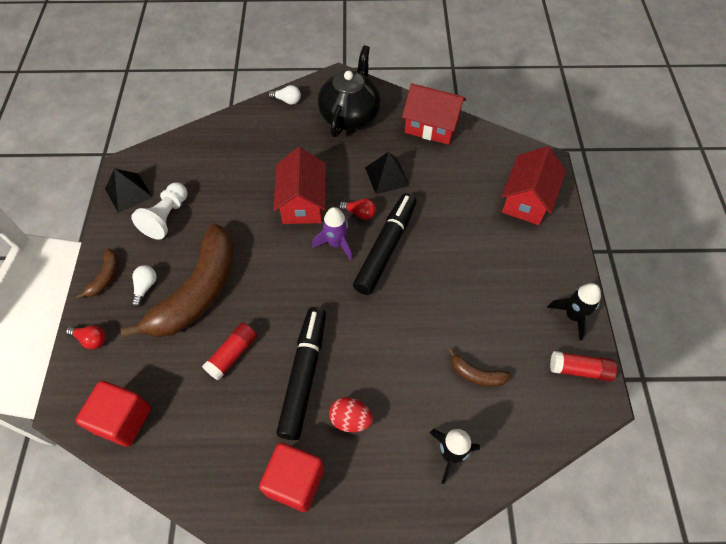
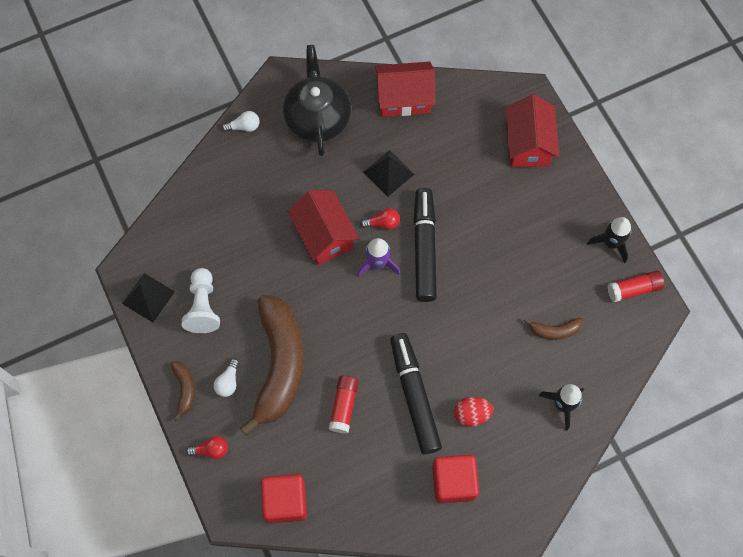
camera: 25 degrees left, 10 degrees up
(145, 287) = (228, 382): white light bulb -> white light bulb turned 150 degrees counterclockwise

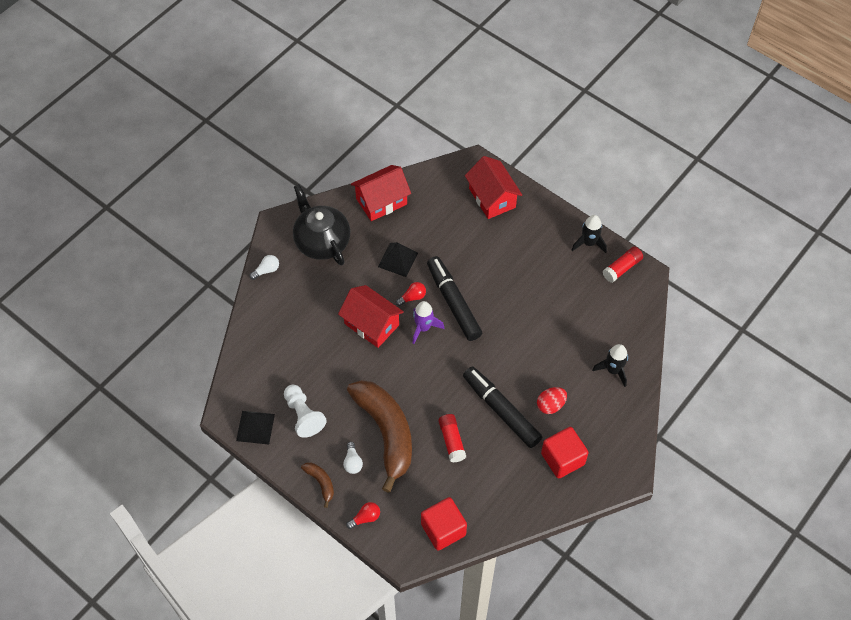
camera: 25 degrees left, 10 degrees down
(554, 330) = (580, 320): brown banana -> none

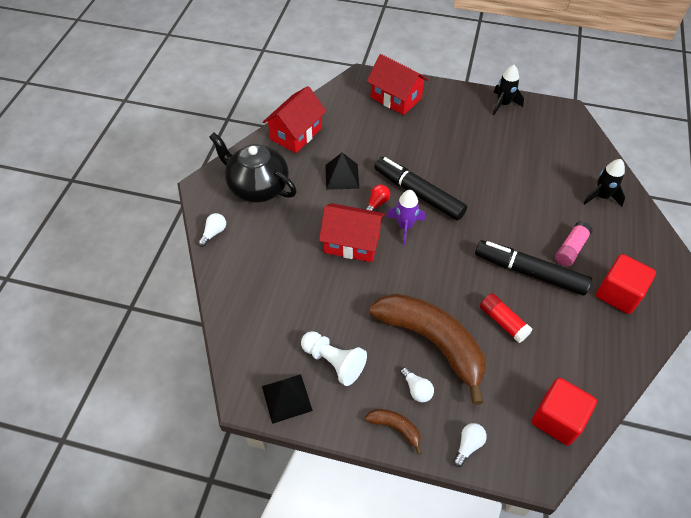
camera: 25 degrees left, 5 degrees down
(365, 518) = (468, 445): red light bulb -> white light bulb
(550, 405) = (570, 249): red egg -> pink glue stick
(622, 268) = (545, 113): red glue stick -> none

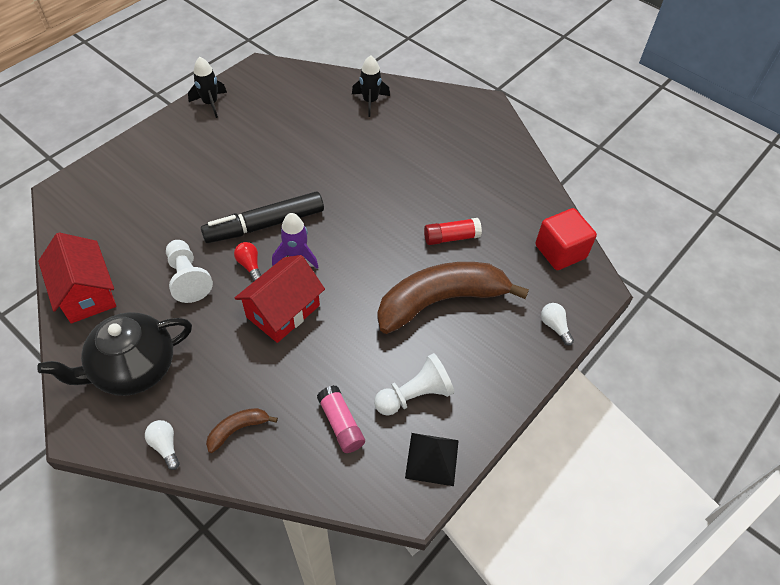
camera: 65 degrees left, 0 degrees up
(342, 176) = (188, 278): black pyramid -> white pawn
(395, 428) = (512, 375): brown banana -> brown banana (238, 429)
(396, 98) = (121, 178): red house -> none
(416, 389) = (482, 338): white light bulb -> none
(529, 272) = (413, 191): black marker -> none
(570, 249) = (408, 151): pink glue stick -> pink glue stick (341, 424)
(618, 294) = (471, 148): red cube -> none

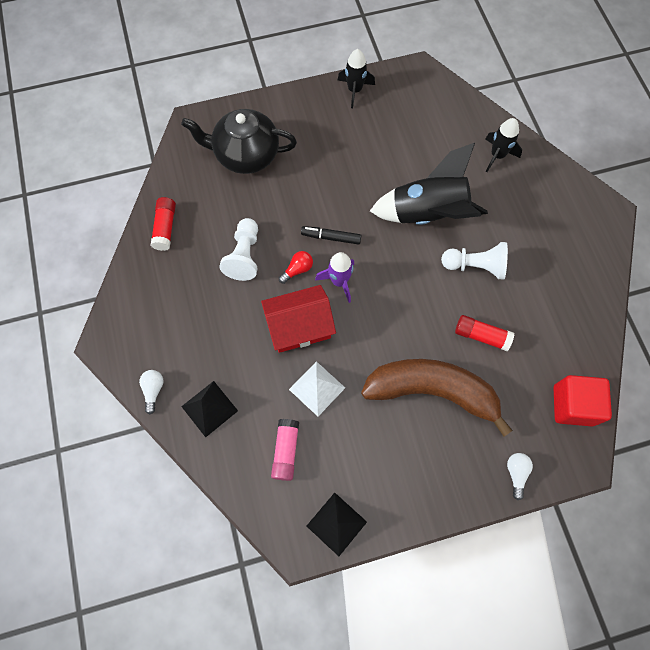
camera: 35 degrees right, 15 degrees up
(86, 293) = (165, 228): red house -> red glue stick
(133, 368) = (165, 313): black teapot -> black teapot (246, 155)
(238, 429) = (209, 408): brown banana -> black pyramid
(250, 265) = (297, 270): red light bulb -> red light bulb turned 45 degrees clockwise
(265, 225) = (331, 237): black marker -> black marker, size x0.53
(335, 354) = (317, 388): none -> white pyramid
(341, 168) = (428, 214): none -> black rocket
(415, 395) = (357, 462): white pawn -> white pawn (475, 266)

